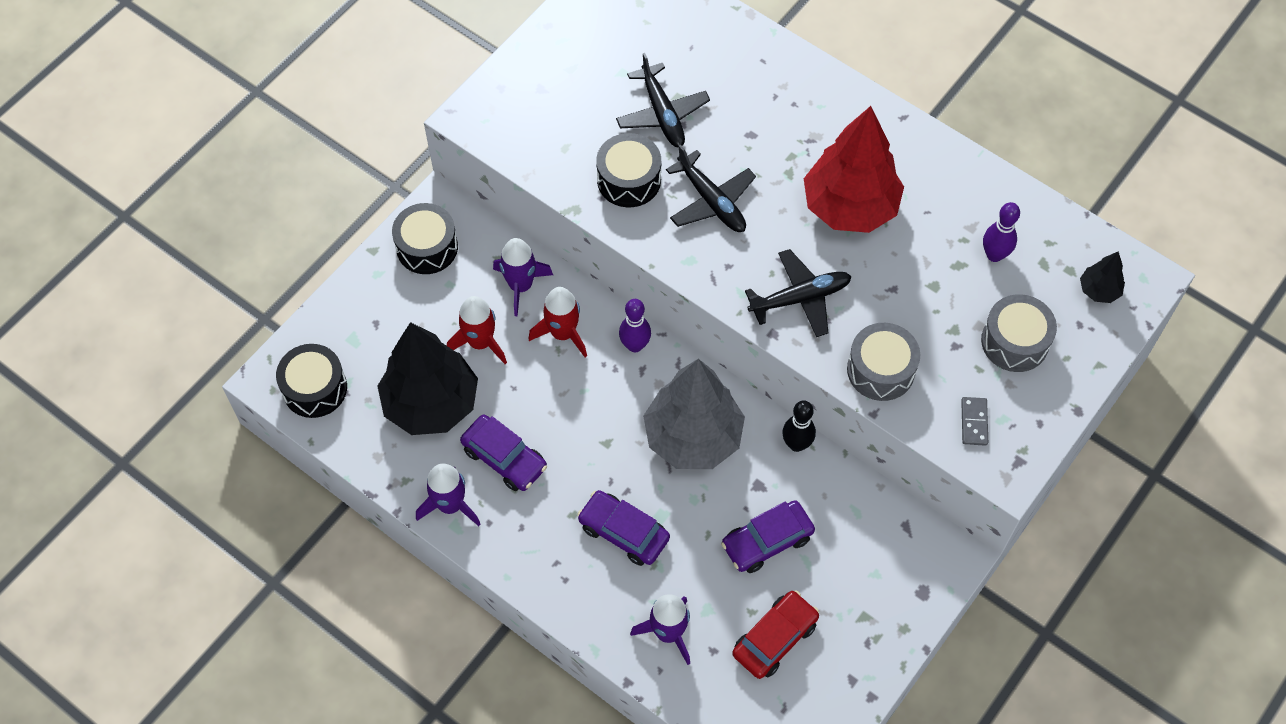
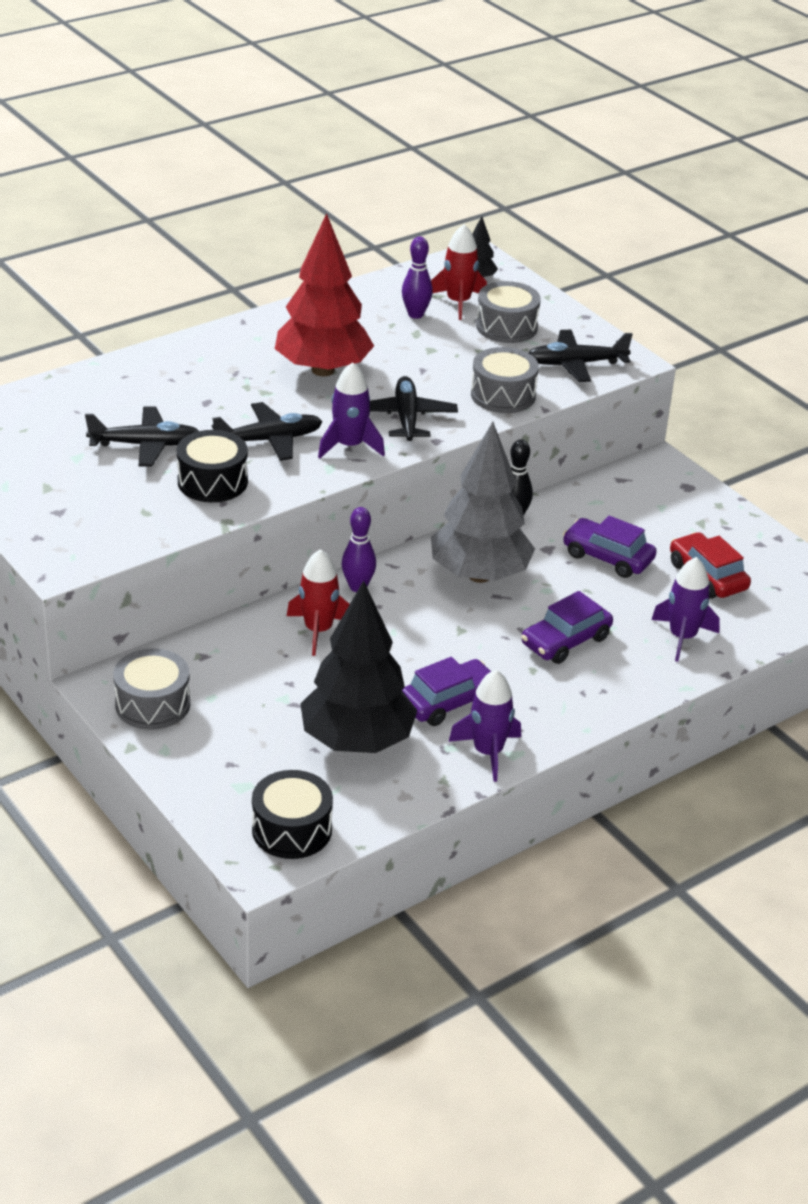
camera: 75 degrees left, 25 degrees down
(427, 247) = (152, 704): black drum -> grey drum
(480, 342) = (298, 690): red rocket -> red rocket (458, 302)
(521, 286) = (243, 646): purple rocket -> purple rocket (349, 446)
(767, 541) = (607, 557): purple car -> purple car turned 135 degrees clockwise
(974, 422) = (575, 364): grey domino -> black plane

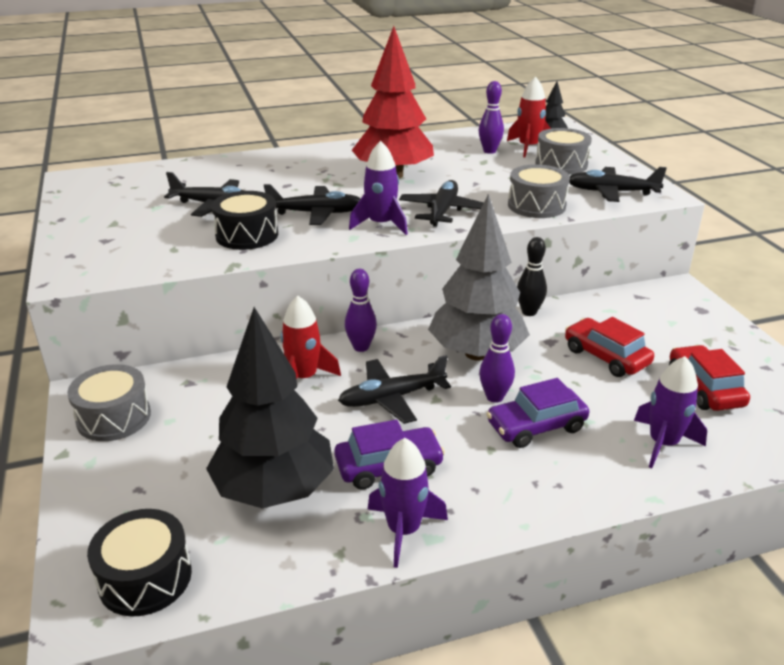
camera: 20 degrees right, 5 degrees down
(418, 636) = (391, 398): none -> black plane
(516, 618) = (494, 397): none -> purple bowling pin
(607, 557) = (606, 357): purple car -> red car

